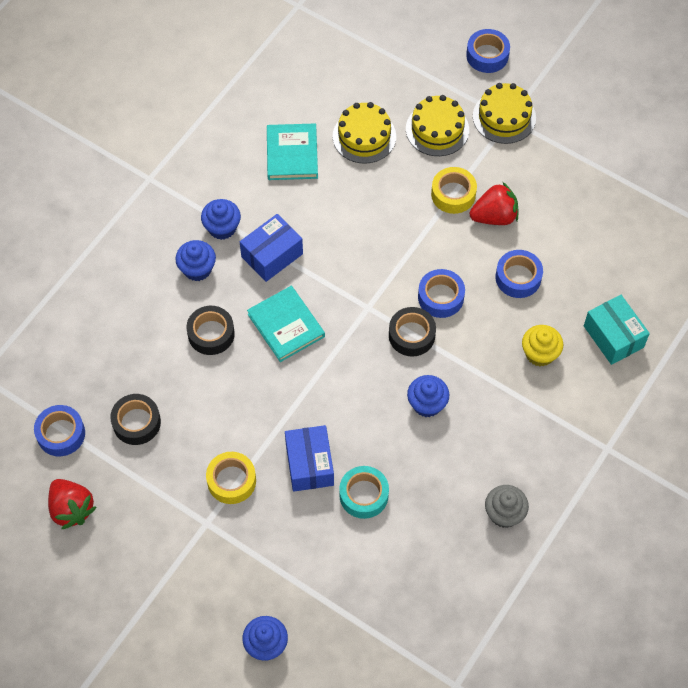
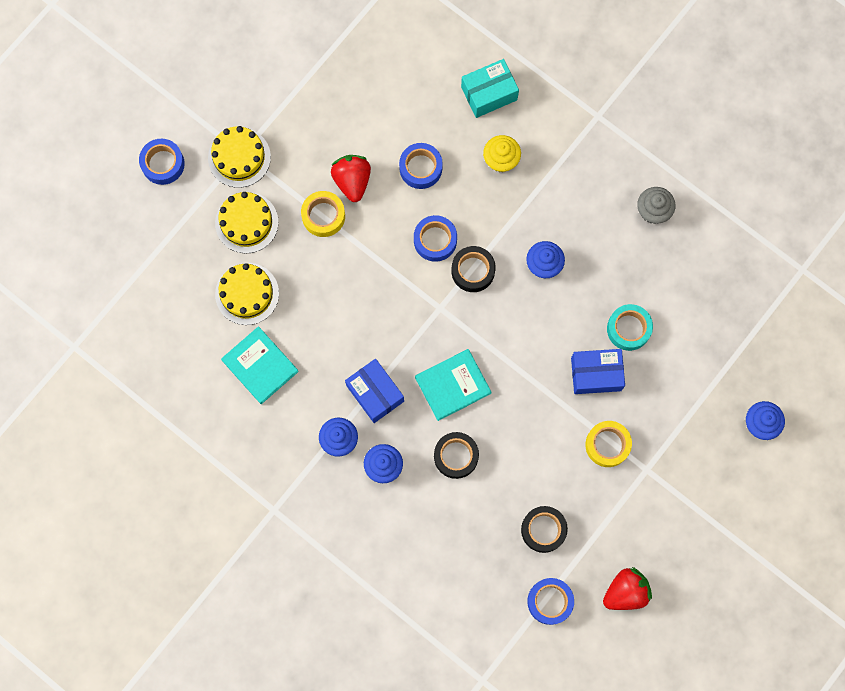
camera: 85 degrees left, 15 degrees up
(292, 154) = (260, 366): turquoise book -> turquoise book turned 45 degrees clockwise

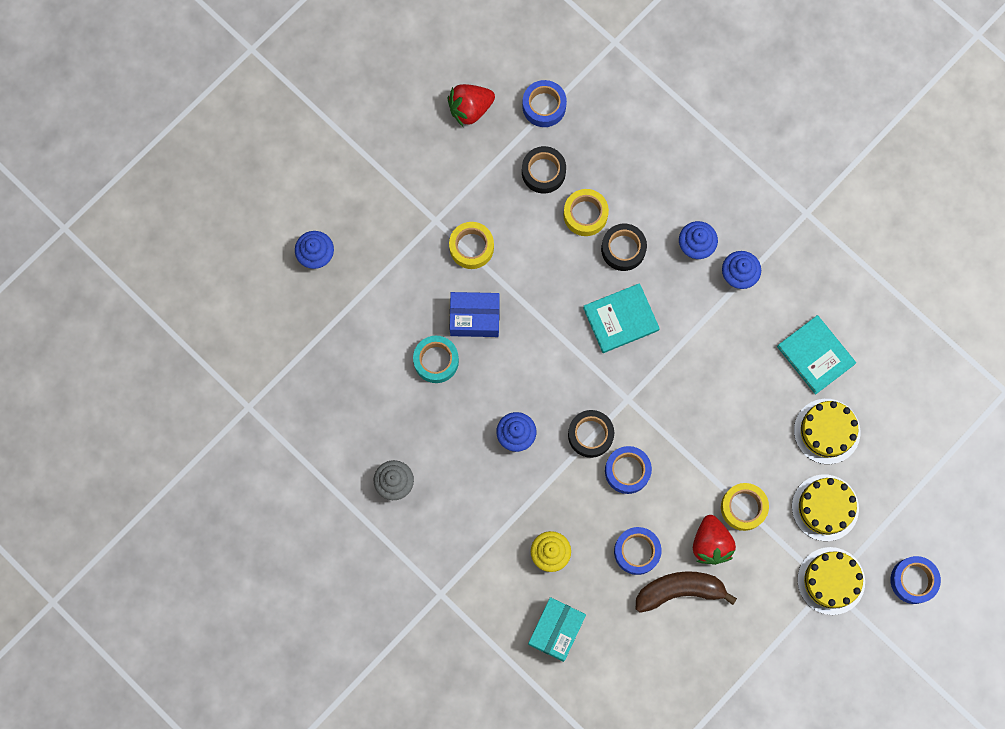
camera: 175 degrees left, 0 degrees up
(375, 393) = (700, 318): blue box -> none
(378, 137) = (679, 590): none -> brown banana
(489, 93) = (556, 630): turquoise box -> turquoise box turned 45 degrees counterclockwise
(497, 489) = (585, 214): none -> yellow tape

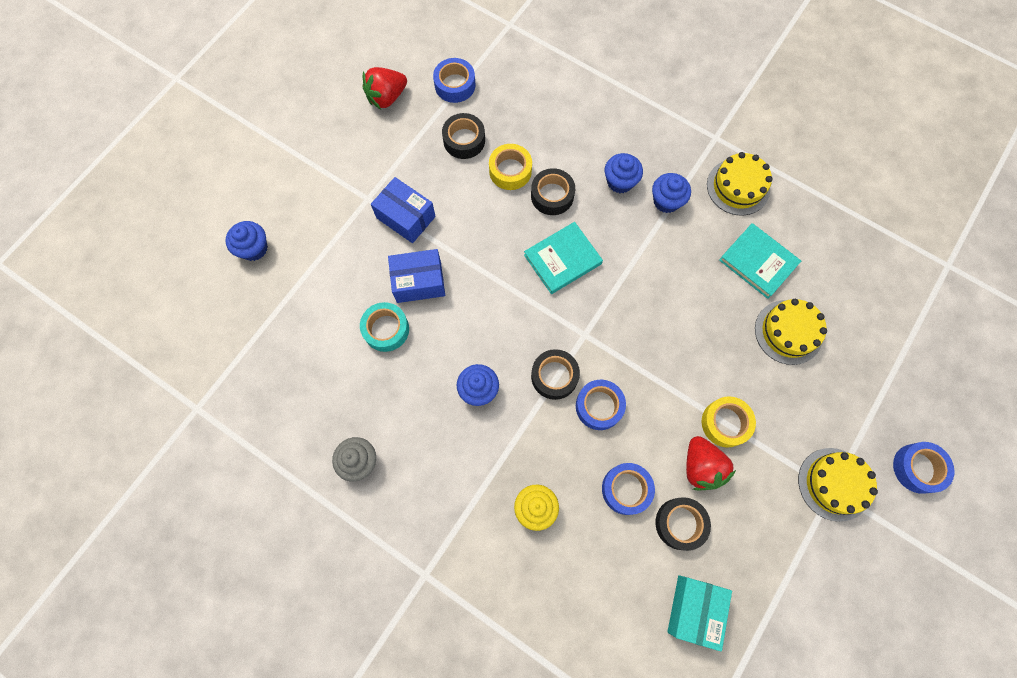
camera: 10 degrees left, 5 degrees down
(471, 247) = (406, 217): yellow tape -> blue box
(556, 630) = (557, 593): turquoise box -> turquoise box (694, 609)
(679, 590) = (680, 523): brown banana -> black tape
(825, 507) = (807, 408): yellow cake -> yellow cake (738, 187)

